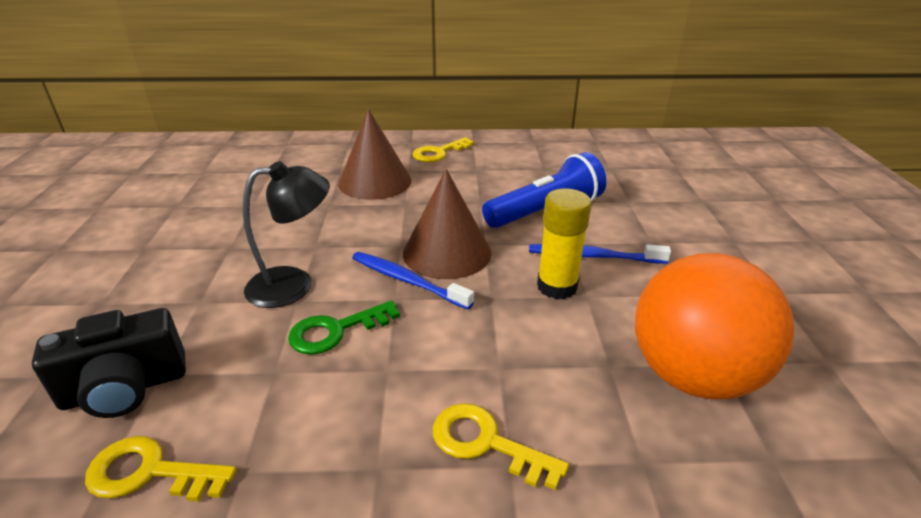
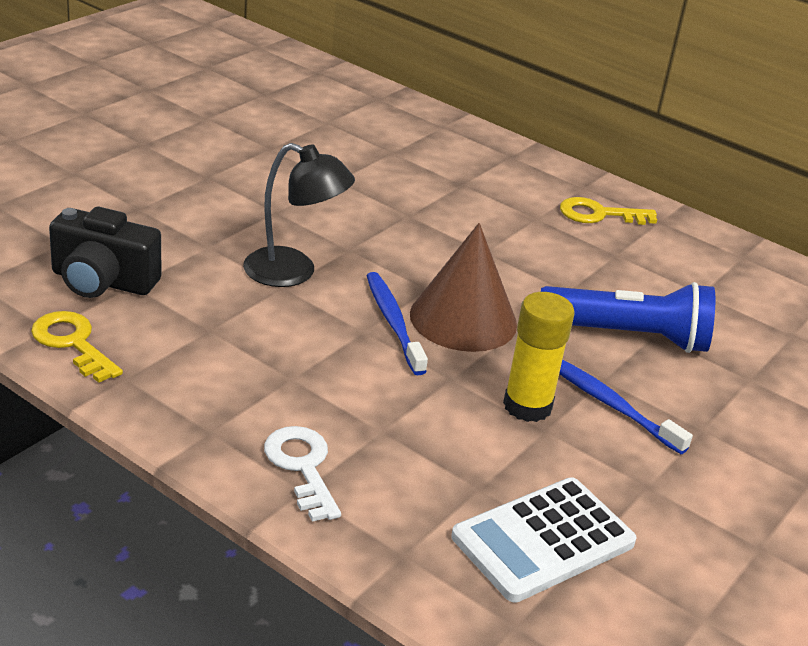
camera: 35 degrees right, 0 degrees up
(335, 331) = (285, 327): green key -> none
(375, 182) = (483, 213): brown cone -> none
(486, 443) = (302, 467): yellow key -> white key
(693, 375) = (543, 540): orange ball -> white calculator

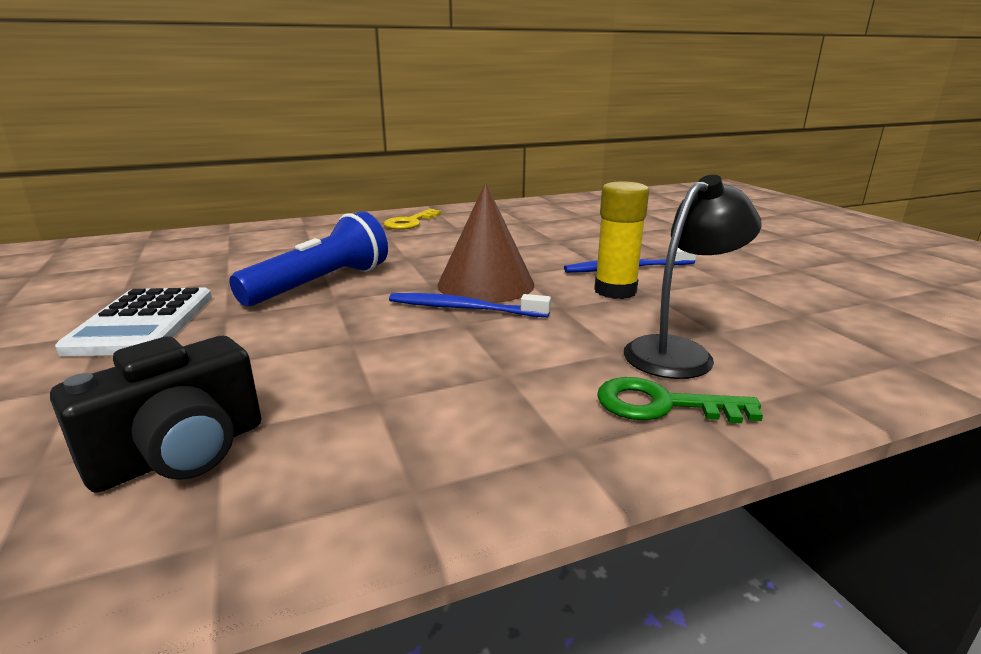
camera: 55 degrees left, 10 degrees down
(72, 343) = (285, 521): yellow key -> none
(293, 272) = (336, 330): black lamp -> black lamp (679, 352)
(302, 467) = (661, 404): white key -> green key
(543, 540) = (789, 325): white calculator -> white calculator (143, 323)
(627, 336) = (553, 247): blue flashlight -> blue flashlight (320, 284)

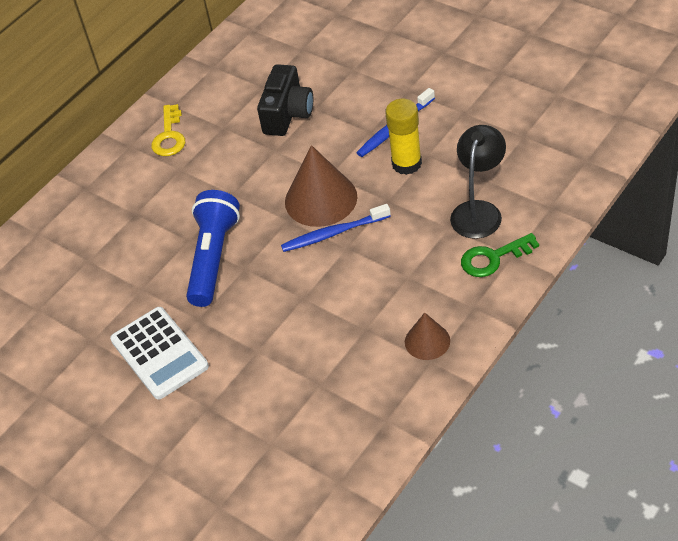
camera: 25 degrees left, 25 degrees up
(181, 453) = (319, 403): black camera -> black camera (287, 114)
(442, 457) = (427, 341): none -> brown cone

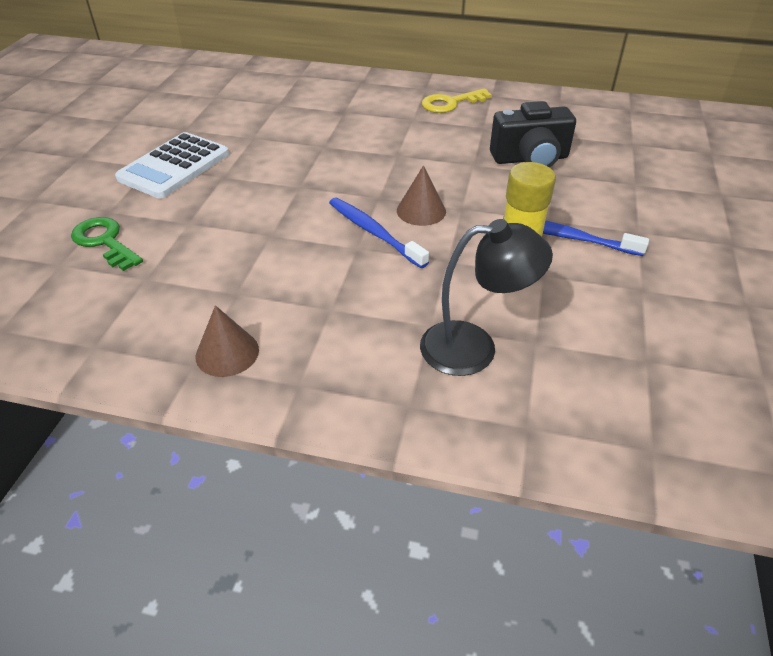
camera: 60 degrees right, 5 degrees down
(213, 258) = (305, 165): blue flashlight -> none
(321, 199) = (421, 211): brown cone -> brown cone, size x0.56
(493, 258) = (395, 384): green key -> green key (105, 241)

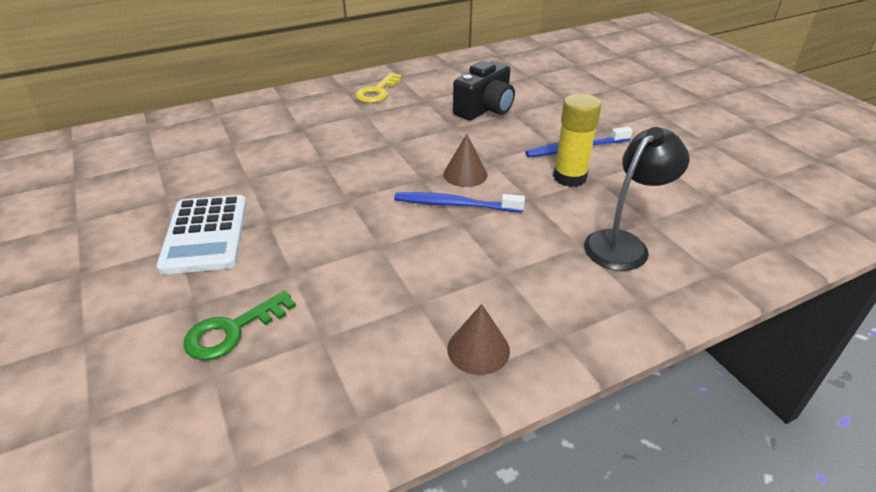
camera: 40 degrees left, 5 degrees down
(105, 241) = (232, 331): green key -> green key turned 45 degrees counterclockwise

